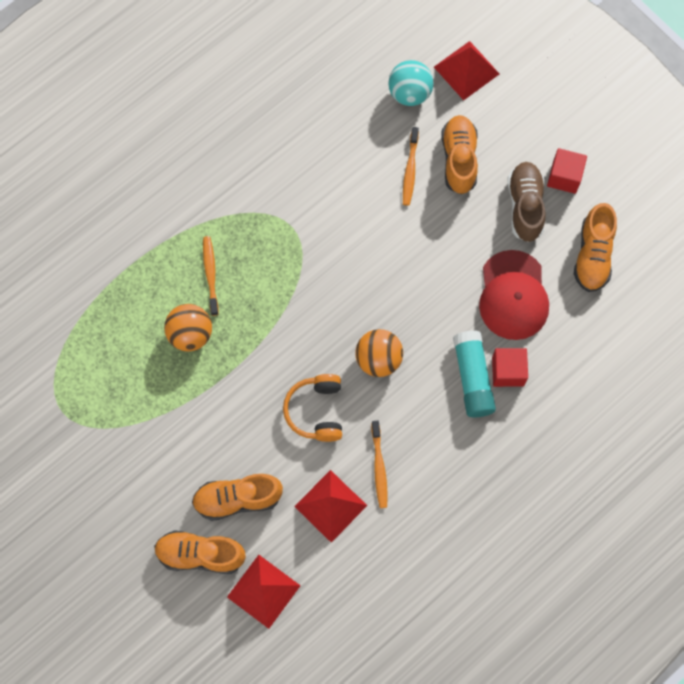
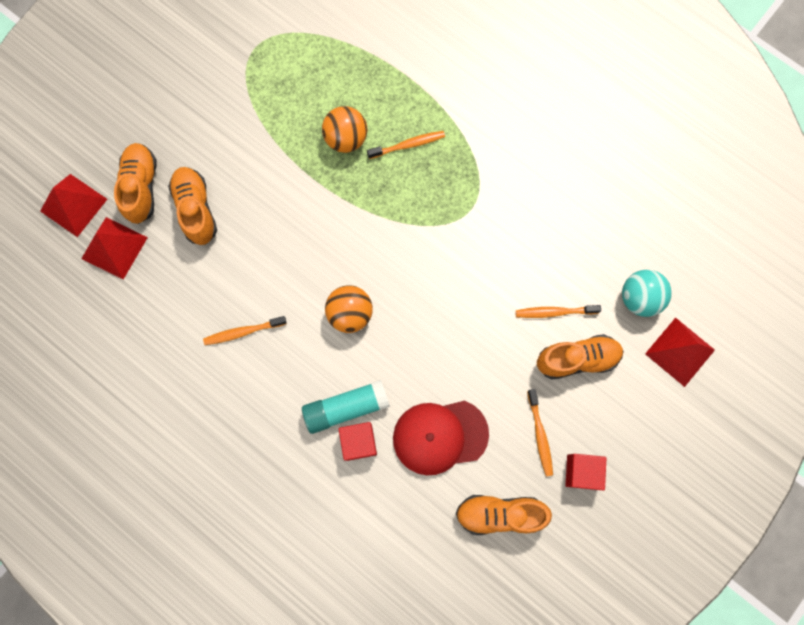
camera: 80 degrees right, 5 degrees up
(316, 411) = (289, 265): orange headphones -> none
(331, 505) = (200, 293): red pyramid -> red pyramid (73, 205)
(525, 206) = (540, 435): brown shoe -> orange toothbrush

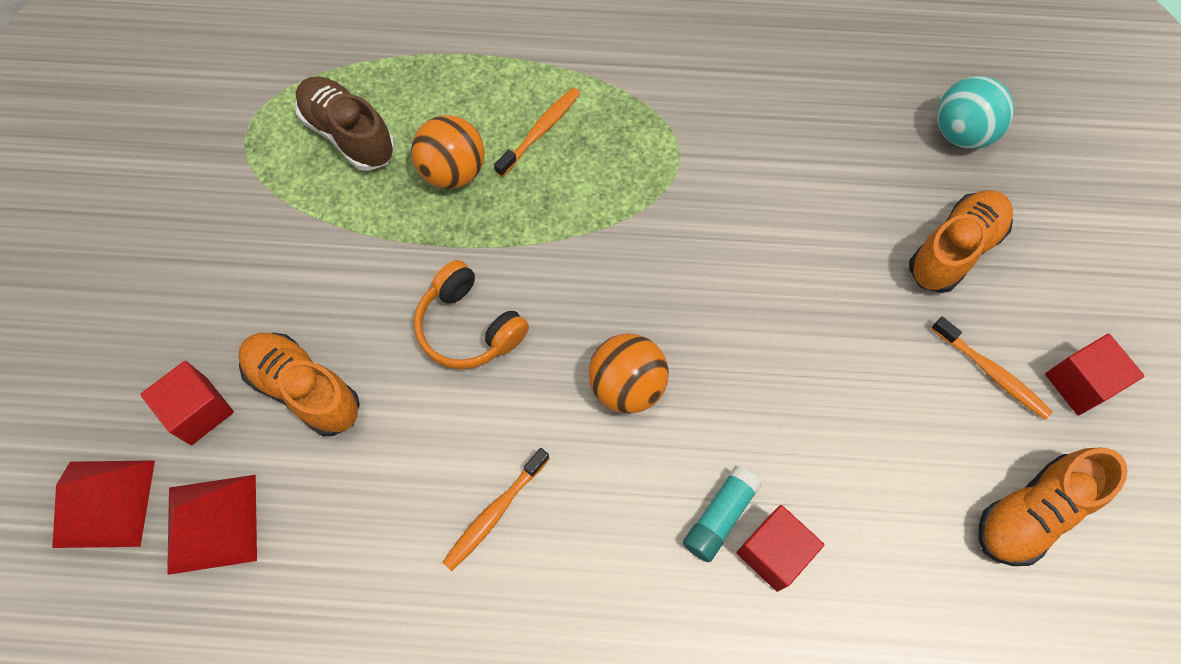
camera: 35 degrees left, 10 degrees down
(141, 187) = (199, 411): orange shoe -> red cube
(295, 230) = (469, 327): none -> orange headphones
(307, 81) = (349, 134): none -> brown shoe
(346, 408) = (719, 516): turquoise glue stick -> turquoise glue stick, size x0.66
(440, 436) = (872, 465): red cap -> none
(554, 312) = (880, 212): orange toothbrush -> none
(679, 351) = (1058, 162): red pyramid -> none

